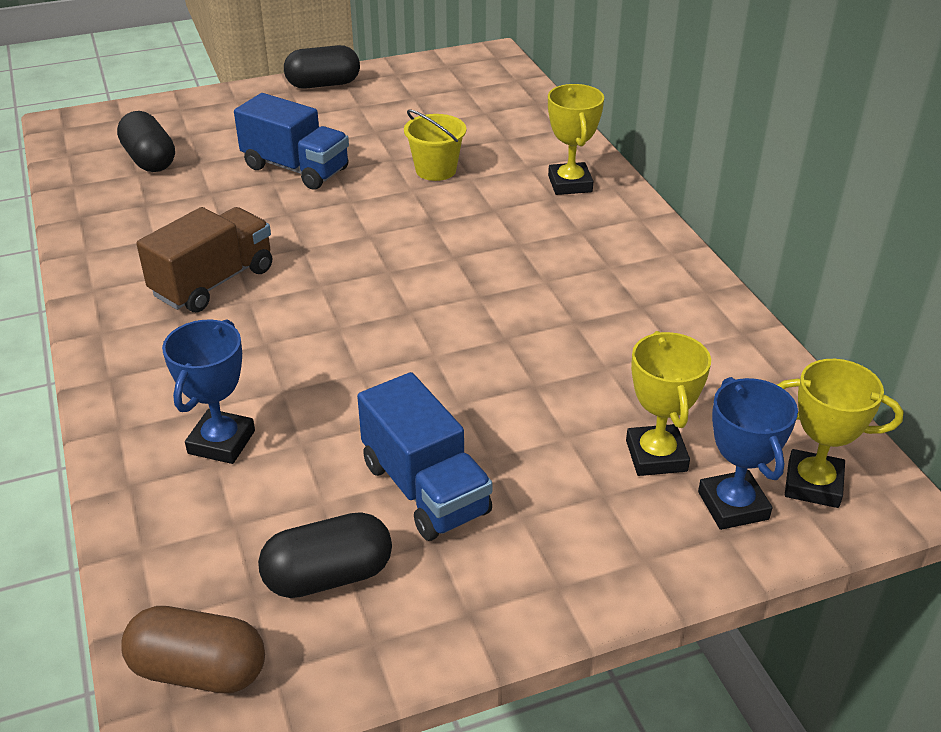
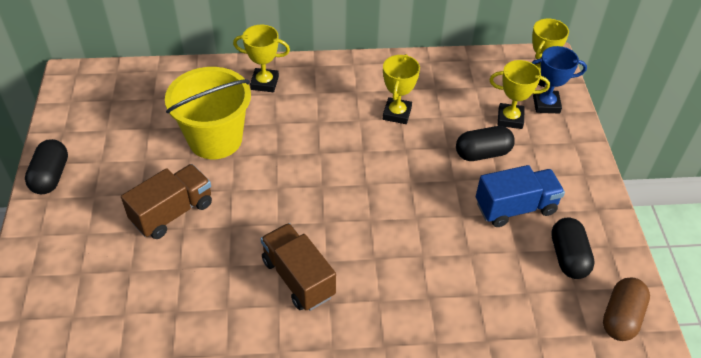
camera: 75 degrees left, 10 degrees up
(149, 160) = (107, 303): black capsule -> black capsule (482, 153)
(221, 442) = (460, 291): blue trophy -> none
(296, 168) = (172, 212): blue truck -> brown truck
(436, 170) = (215, 139): yellow bucket -> yellow bucket, size x1.90
(583, 316) = (397, 113): none -> yellow trophy

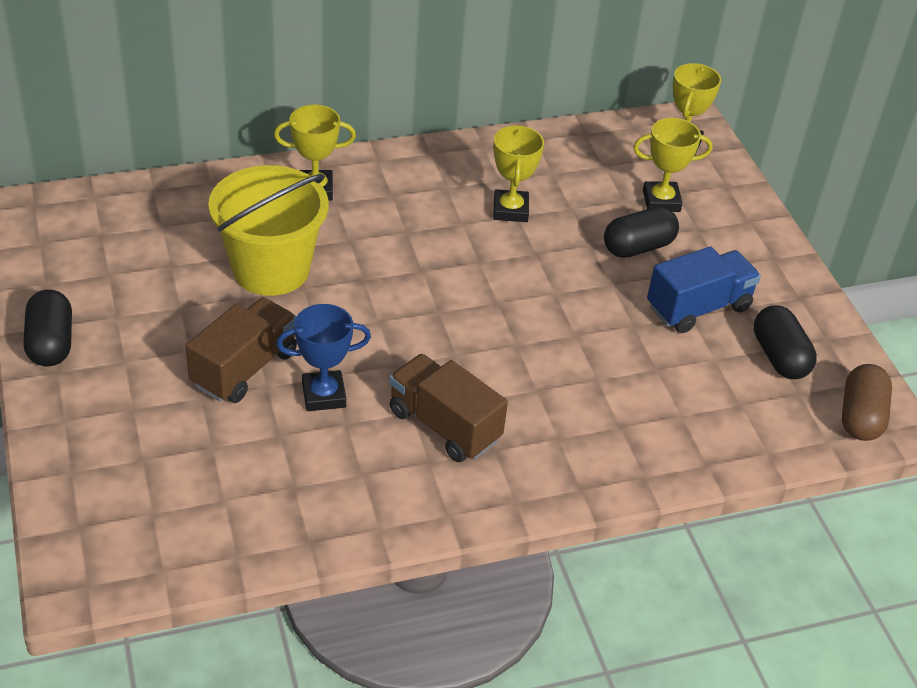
camera: 15 degrees left, 5 degrees down
(546, 104) = (702, 178): blue trophy -> blue trophy (323, 395)

